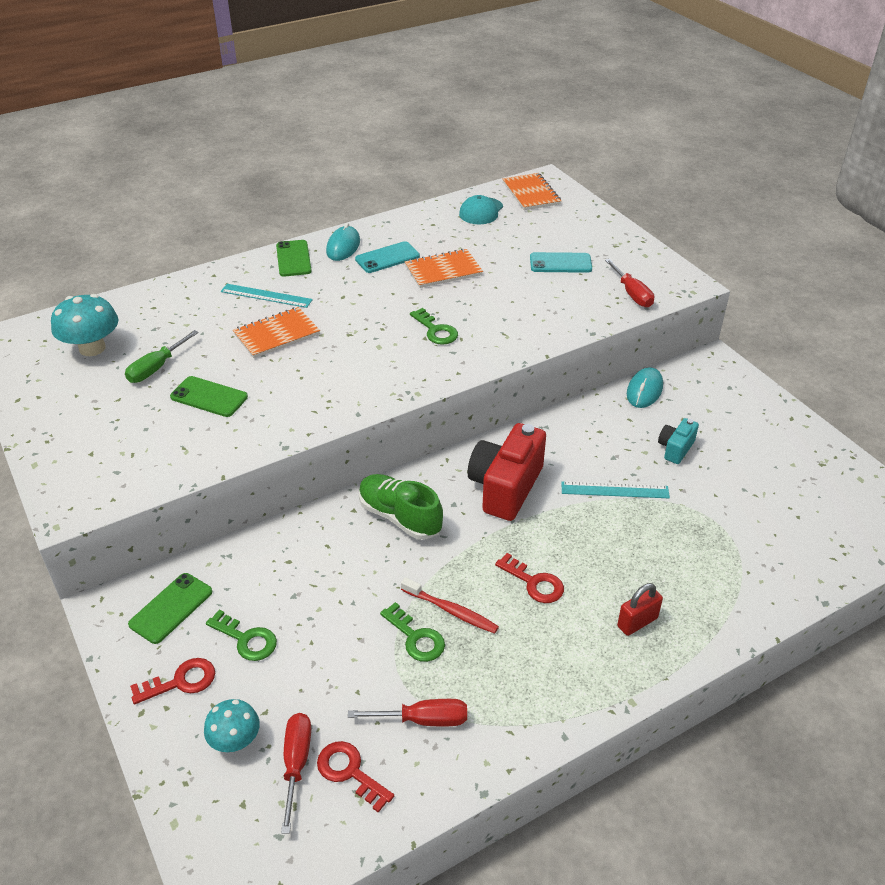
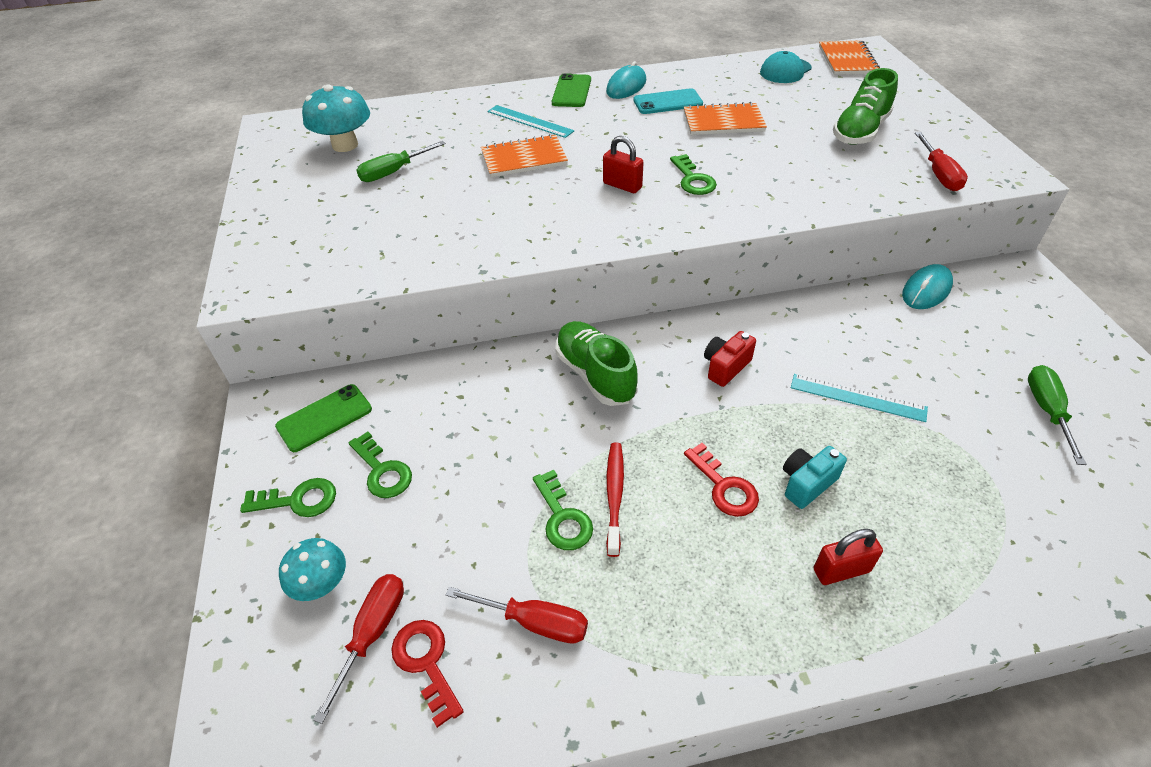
camera: 20 degrees right, 5 degrees up
(181, 681) = (298, 500): red key -> green key
(209, 397) = (430, 207): green phone -> none
(377, 346) = (622, 185): none -> red padlock
(451, 611) = (614, 495): red toothbrush -> red toothbrush turned 135 degrees counterclockwise
(505, 487) = (725, 367): red camera -> red camera, size x0.51
(560, 263) = (860, 131): turquoise phone -> green shoe
(675, 449) = (949, 364): turquoise camera -> turquoise camera (806, 483)
(752, 470) = (1047, 411): none -> green screwdriver

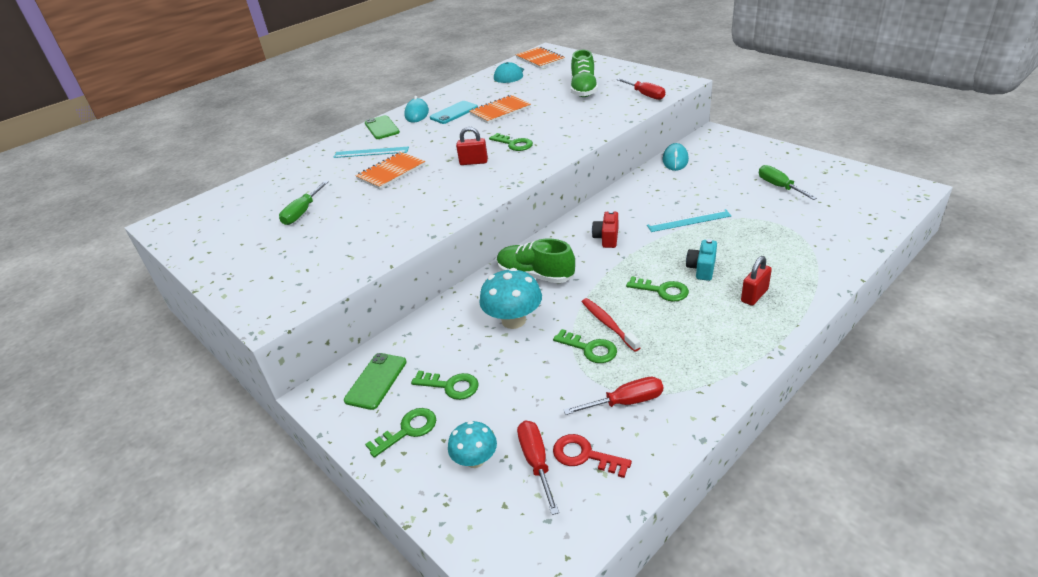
camera: 30 degrees left, 10 degrees down
(345, 145) = (242, 212): turquoise mushroom -> turquoise mushroom (513, 320)
(724, 486) = (662, 290): red key -> green key

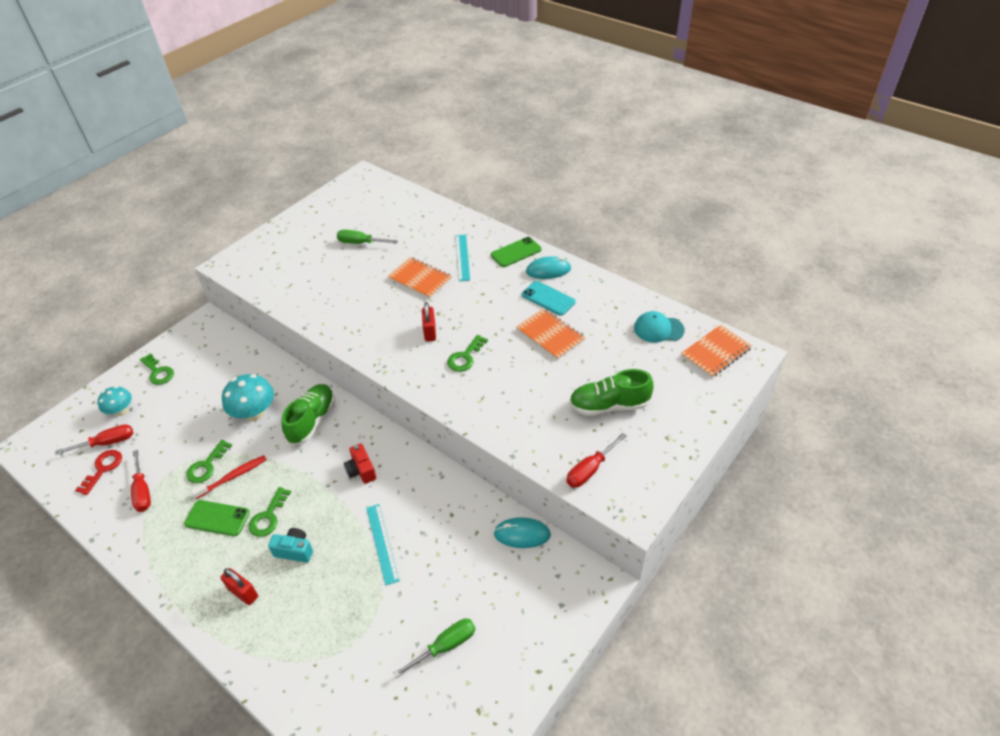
camera: 80 degrees right, 10 degrees up
(376, 381) = (210, 346): green phone -> green phone (217, 518)
(451, 386) = (192, 386): green key -> none
(607, 238) = (361, 470): red camera -> red camera turned 120 degrees counterclockwise

